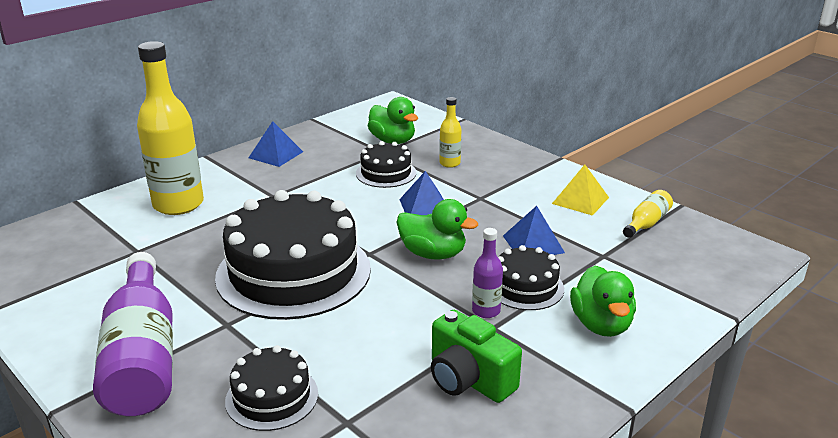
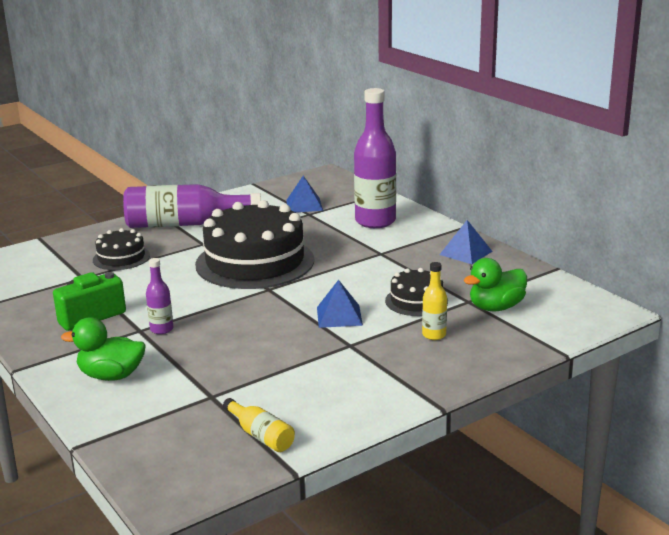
camera: 100 degrees right, 5 degrees down
(178, 204) = (375, 221): yellow bottle -> purple bottle
(433, 254) = (255, 314): green duck -> none
(525, 287) = (183, 349): black cake -> none
(533, 244) = (249, 362): blue pyramid -> blue pyramid (304, 205)
(580, 200) = (326, 402): yellow pyramid -> none

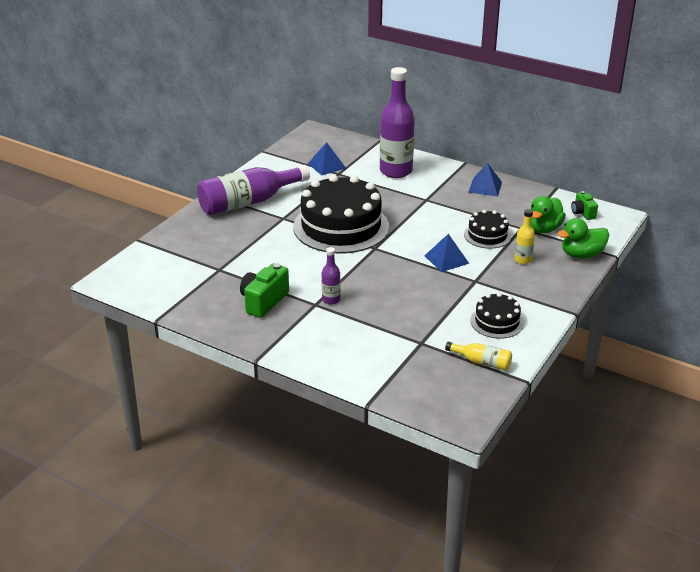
camera: 25 degrees left, 10 degrees up
(111, 376) = (334, 345): green duck -> green duck (581, 255)
(121, 258) = (230, 244): black cake -> black cake (497, 322)
(566, 300) = (582, 213): none -> green camera

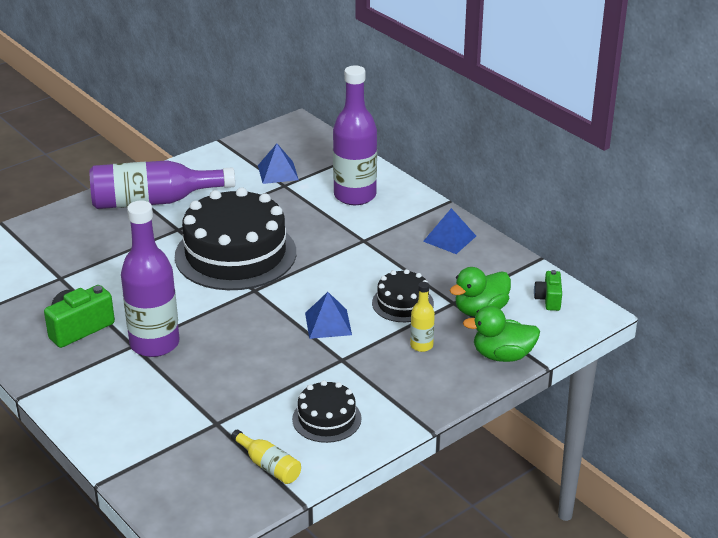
camera: 20 degrees right, 0 degrees up
(331, 300) = (154, 344): purple bottle -> purple bottle, size x2.16

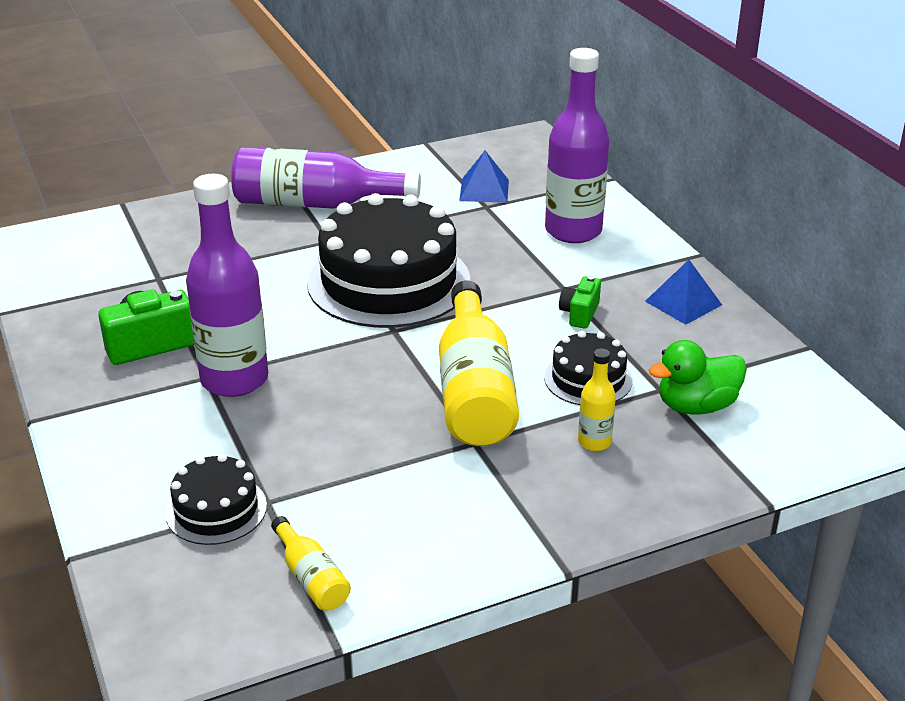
camera: 15 degrees right, 0 degrees up
(326, 419) = (420, 523): black cake -> black cake (216, 509)
(328, 323) = (474, 390): blue pyramid -> yellow bottle
(502, 355) = (708, 476): green duck -> none
(548, 299) = (801, 407): green camera -> green camera (579, 314)

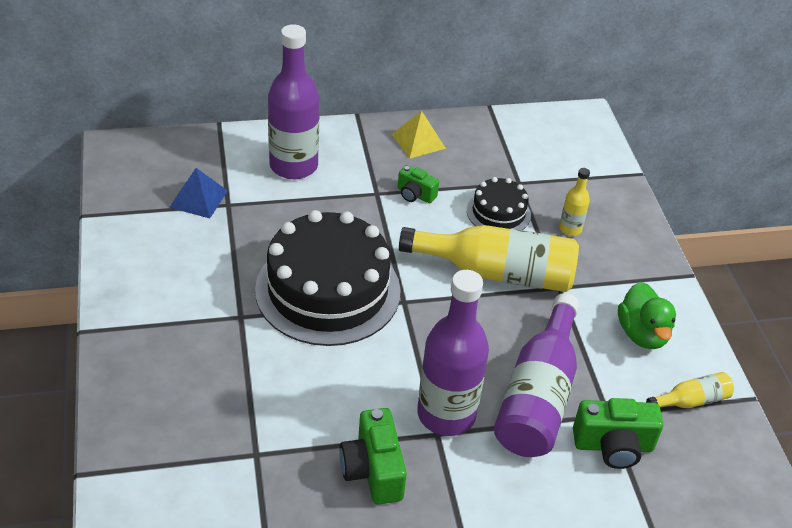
camera: 80 degrees left, 10 degrees up
(216, 509) = (613, 446): black cake -> green camera
(315, 204) = (164, 315): purple bottle -> purple bottle (538, 396)
(683, 303) = (418, 141): blue pyramid -> yellow pyramid
(696, 406) = (541, 172): green duck -> green duck (642, 334)

